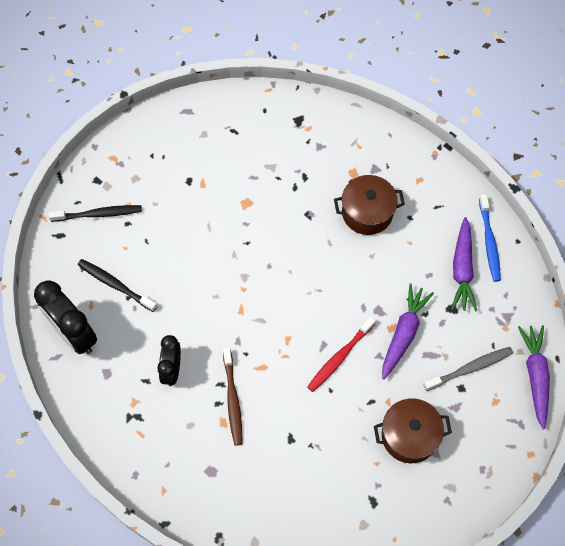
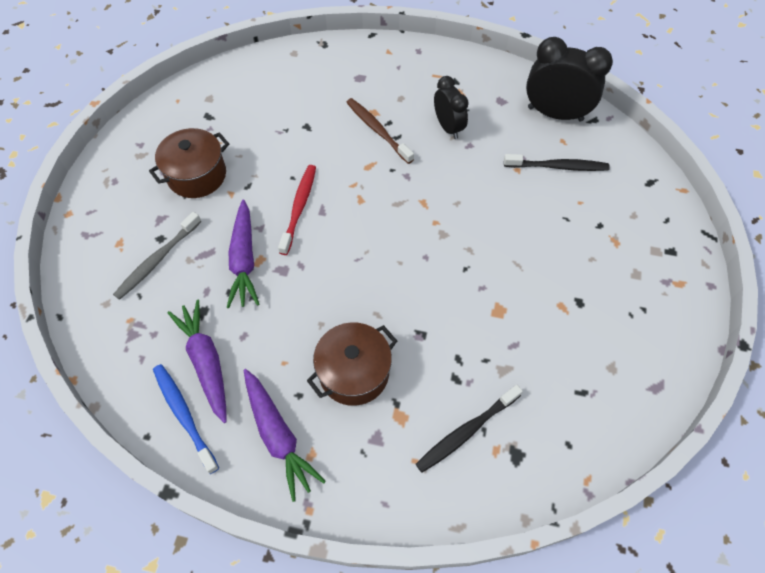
camera: 150 degrees right, 5 degrees down
(98, 214) = (635, 219): black toothbrush -> black toothbrush (467, 431)
(535, 376) = (81, 286): purple carrot -> purple carrot (278, 436)

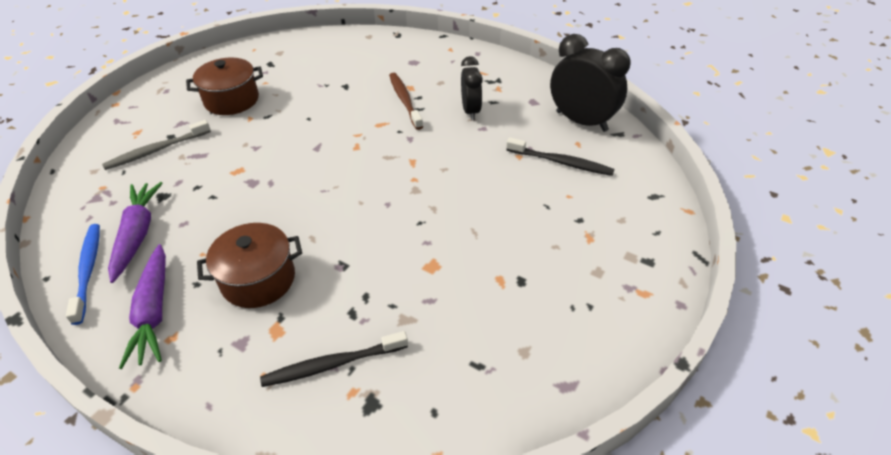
camera: 20 degrees right, 15 degrees down
(244, 260) = (225, 167): purple carrot -> none
(299, 208) = (298, 141): red toothbrush -> none

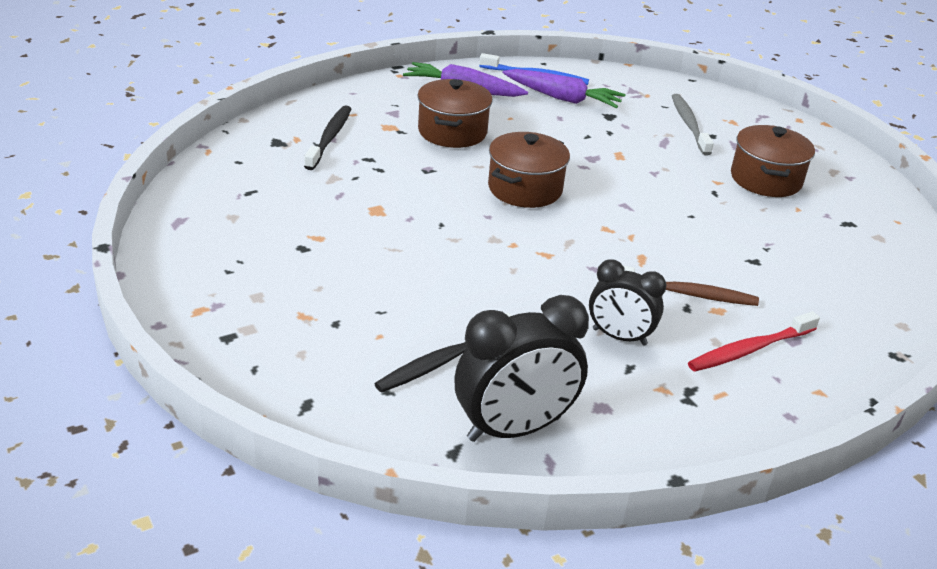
camera: 115 degrees right, 10 degrees down
(332, 199) = (525, 189): none -> brown pot
(437, 71) = (750, 349): none -> red toothbrush

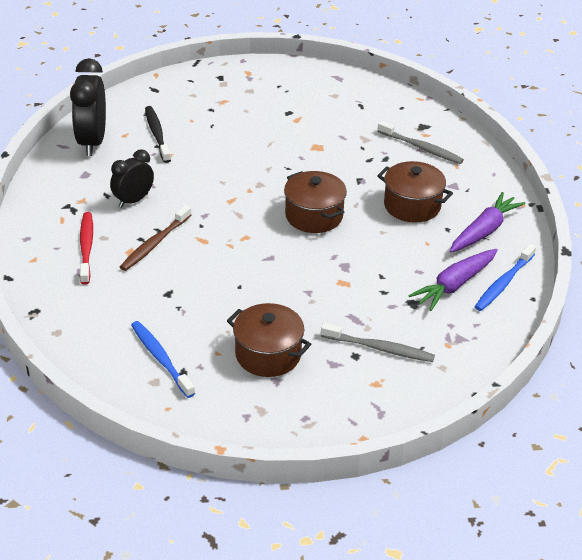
camera: 115 degrees right, 5 degrees up
(329, 138) = (421, 148): black toothbrush -> grey toothbrush
(848, 240) = (161, 359): none -> blue toothbrush

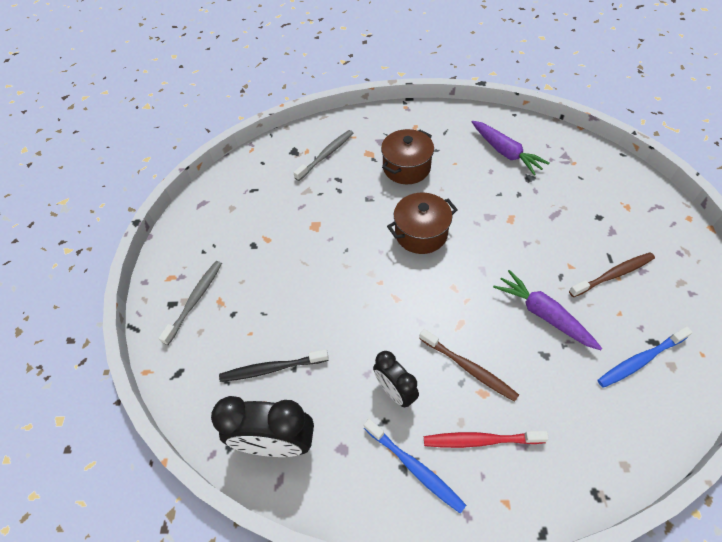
camera: 80 degrees left, 15 degrees up
(268, 354) = (613, 275): brown pot -> brown toothbrush
(379, 348) = (587, 201): grey toothbrush -> grey toothbrush (195, 300)
(484, 231) = (438, 130): purple carrot -> purple carrot (543, 314)
(504, 283) = (499, 126): blue toothbrush -> blue toothbrush (414, 467)

